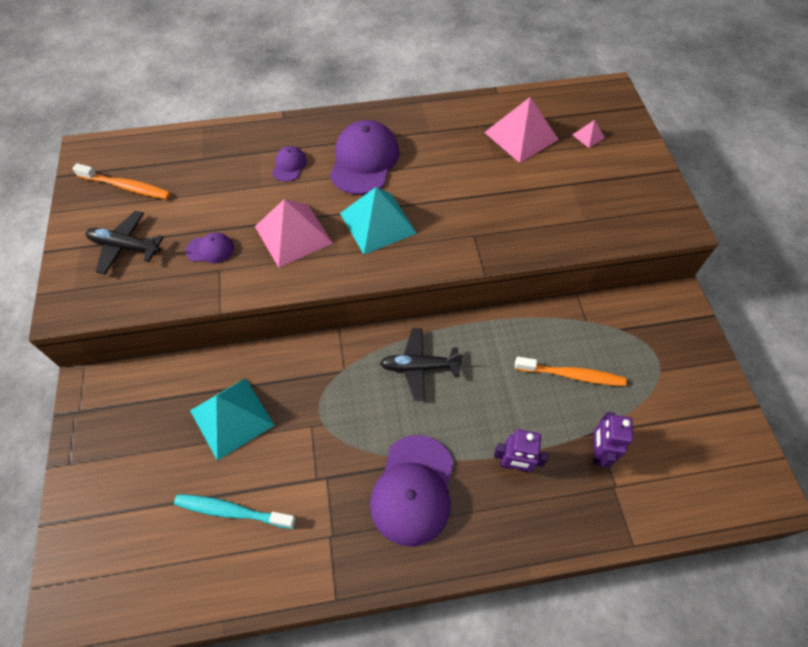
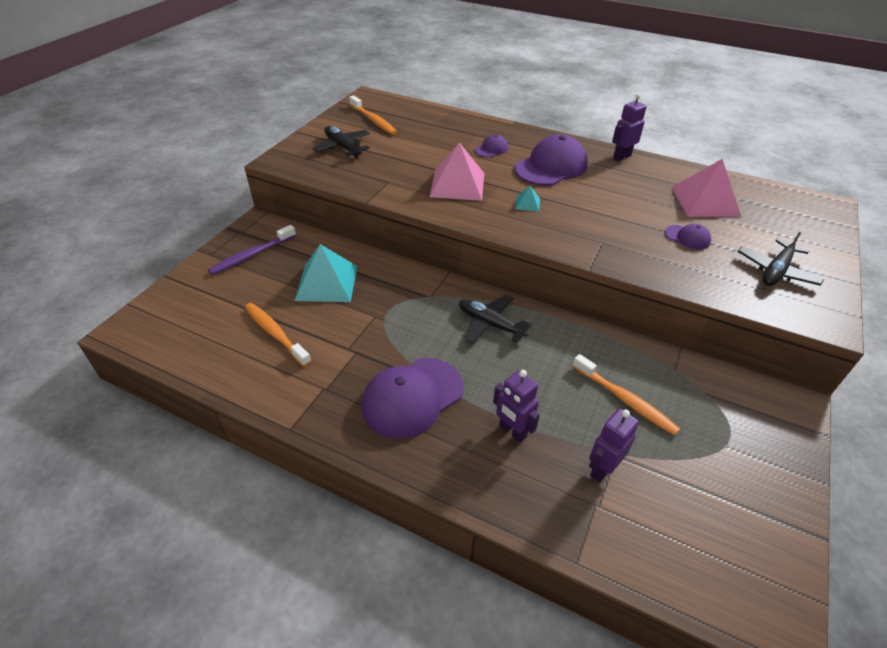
camera: 35 degrees right, 15 degrees down
(119, 434) = (252, 255): none -> purple toothbrush
(210, 249) = (393, 169): purple cap -> purple cap (687, 237)
(232, 511) = (275, 334): turquoise toothbrush -> orange toothbrush
(378, 223) = (527, 203): turquoise pyramid -> turquoise pyramid, size x0.44
(417, 113) = (621, 157): none -> purple robot
(588, 136) = (775, 225): pink pyramid -> none
(619, 190) = (776, 271): none -> black plane

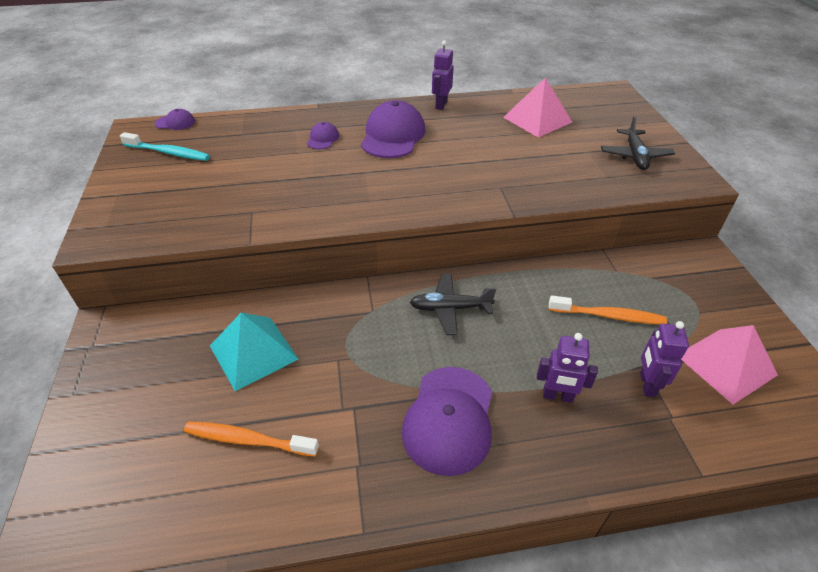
camera: 35 degrees left, 0 degrees up
(252, 255) = (132, 367): purple toothbrush -> none
(343, 147) = (161, 195): black plane -> none
(373, 120) = (168, 152): orange toothbrush -> turquoise toothbrush
(457, 184) = (325, 186): pink pyramid -> pink pyramid (725, 364)
(527, 203) = (407, 178): turquoise pyramid -> none
(687, 237) = (555, 155): purple cap -> purple cap (175, 122)

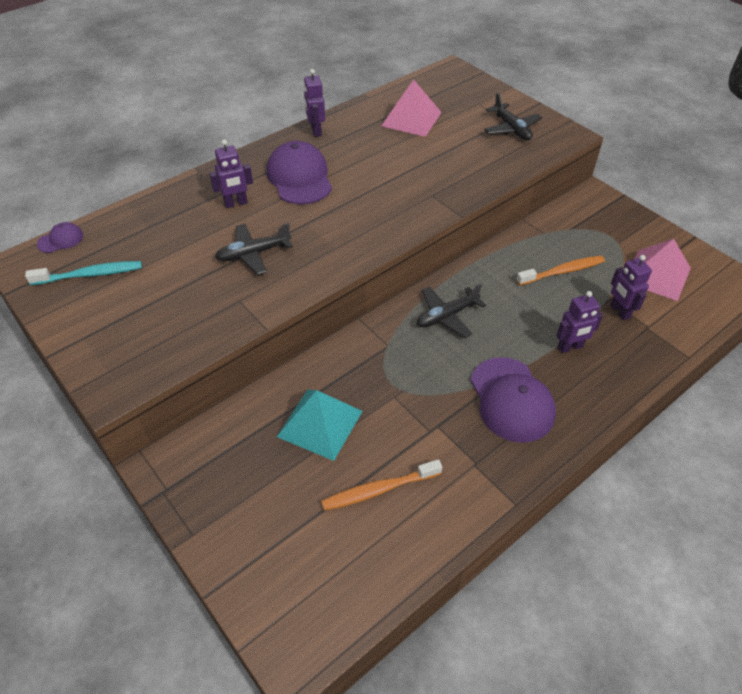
camera: 30 degrees left, 5 degrees up
(298, 180) = (253, 254): none -> black plane
(322, 138) = (236, 203): purple cap -> purple robot

